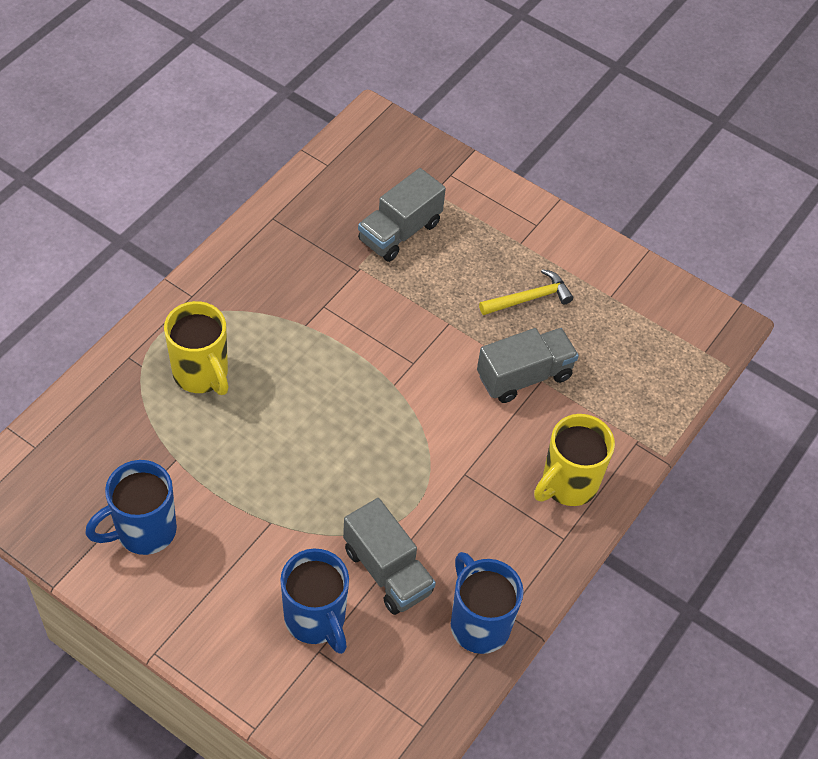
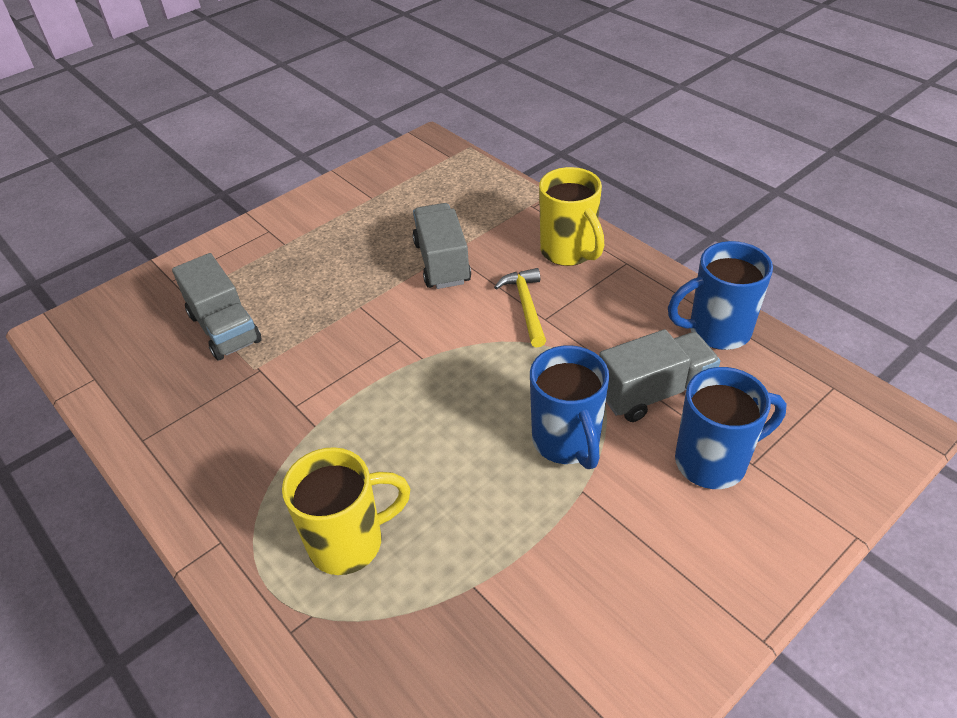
camera: 70 degrees left, 10 degrees down
(143, 531) = (579, 637): blue mug -> blue mug (567, 442)
(529, 298) = (353, 247): yellow hammer -> yellow hammer (526, 306)

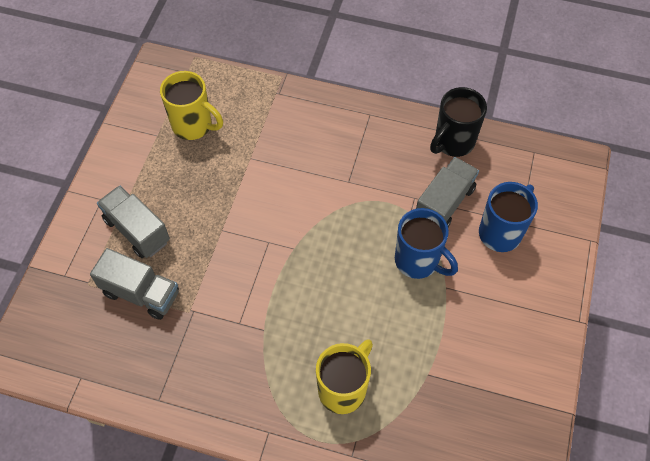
camera: 35 degrees left, 15 degrees up
(442, 262) = (251, 169): grey truck -> grey truck (137, 230)
(526, 306) = (330, 177): yellow hammer -> none
(569, 252) = (328, 122): yellow mug -> yellow mug (193, 126)
(716, 331) = (453, 142): blue mug -> black mug

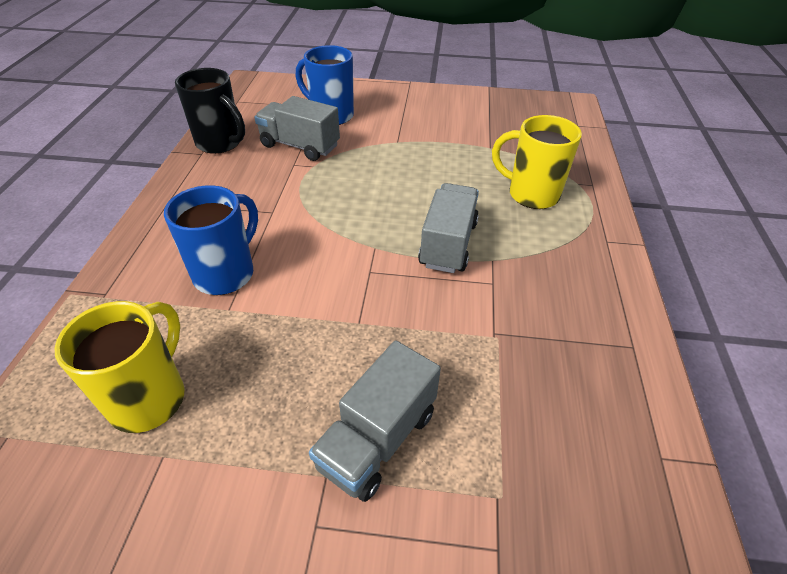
camera: 100 degrees left, 15 degrees down
(141, 293) = (490, 404): grey truck -> grey truck (448, 244)
(418, 261) = (372, 158): blue mug -> blue mug (226, 273)

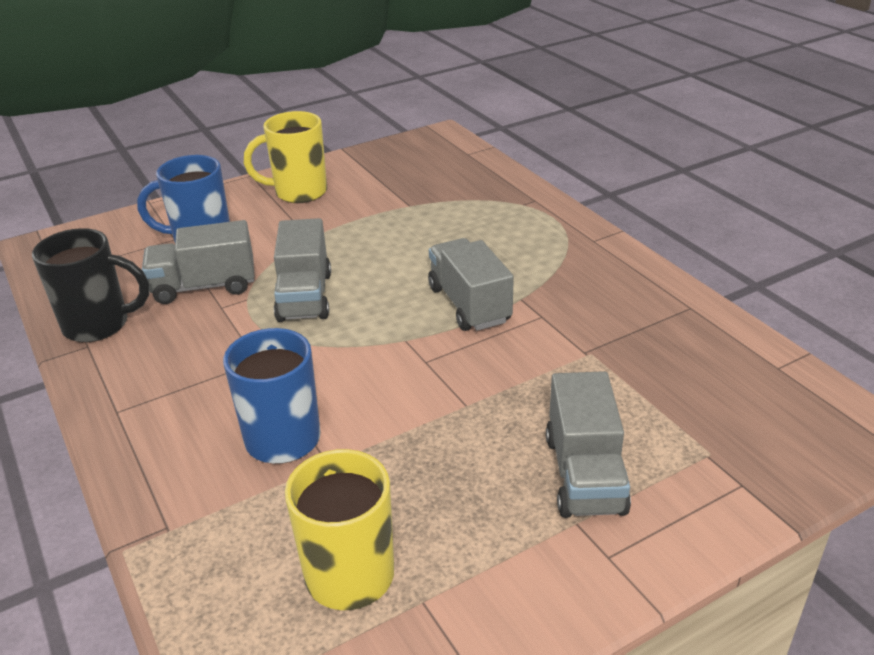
camera: 35 degrees left, 10 degrees down
(348, 182) = (305, 297): none -> grey truck
(531, 194) = (493, 231): yellow mug -> yellow mug (298, 193)

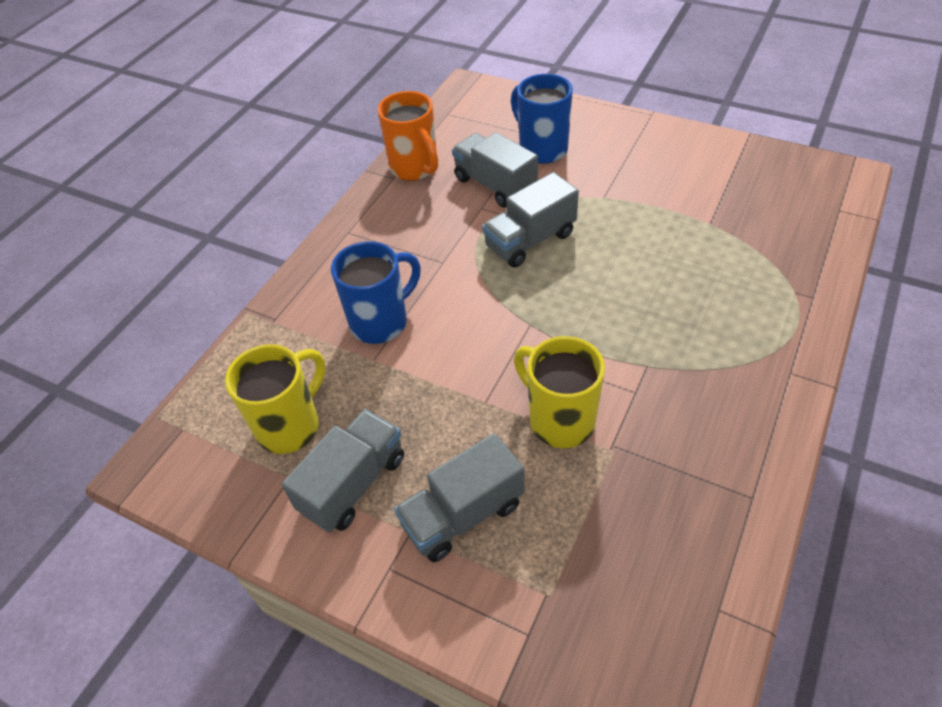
camera: 60 degrees right, 15 degrees up
(99, 325) = (415, 168): black mug -> orange mug
(298, 193) = (656, 153): yellow mug -> yellow mug (559, 420)
(469, 304) = (607, 337): grey truck -> grey truck (353, 483)

